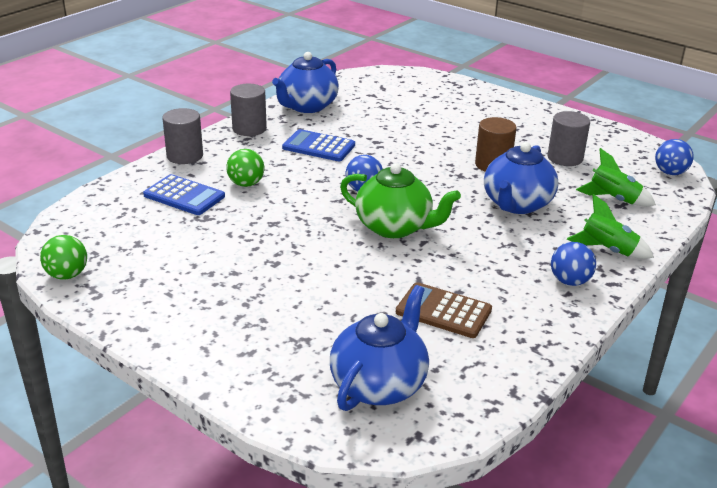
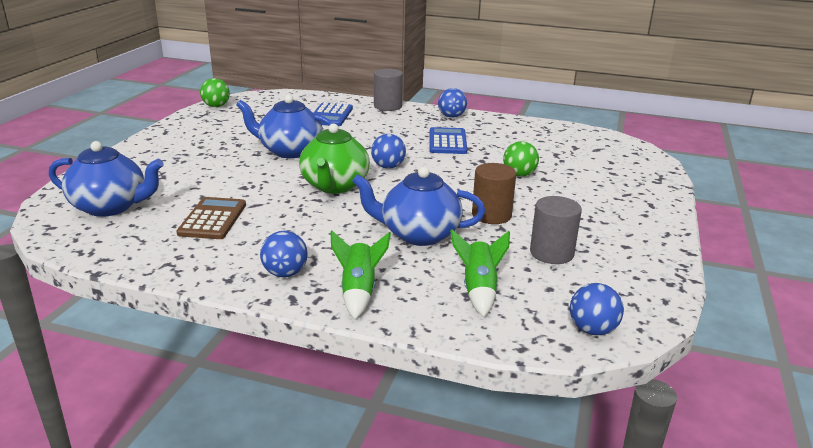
camera: 70 degrees right, 5 degrees down
(246, 184) = (363, 129): green ball -> green ball (519, 175)
(249, 129) = (451, 116): grey cylinder -> blue ball
(307, 106) = (516, 128): blue teapot -> blue teapot (290, 151)

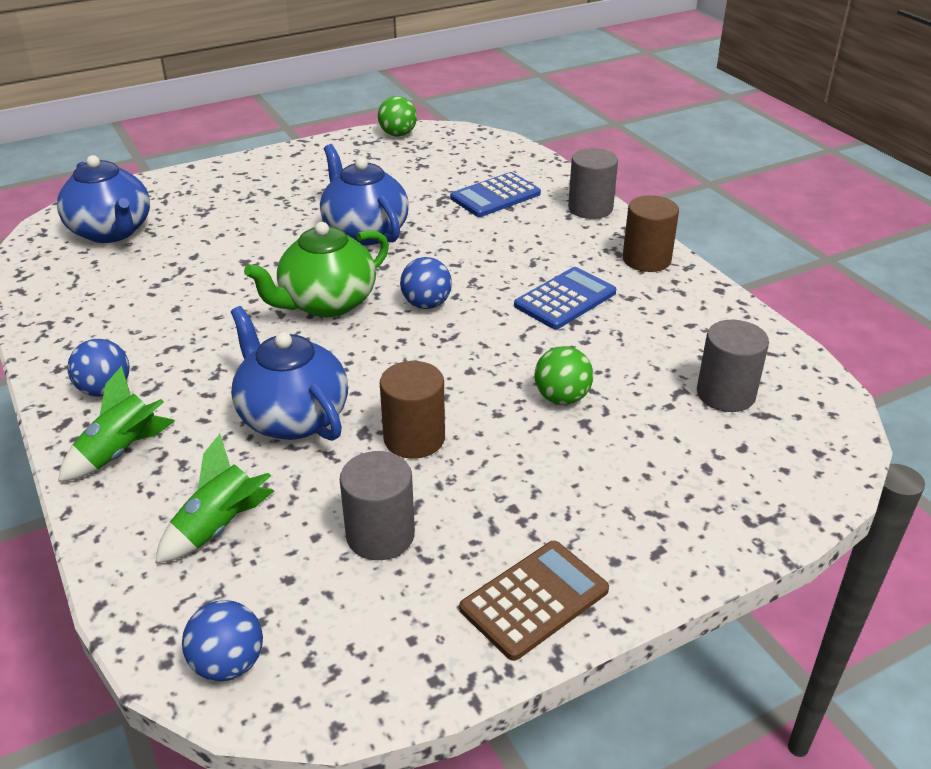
camera: 45 degrees right, 10 degrees up
(212, 219) = (157, 289): brown calculator -> brown calculator (534, 599)
(451, 116) = (646, 259): blue ball -> brown cylinder
(572, 148) = (725, 394): none -> grey cylinder

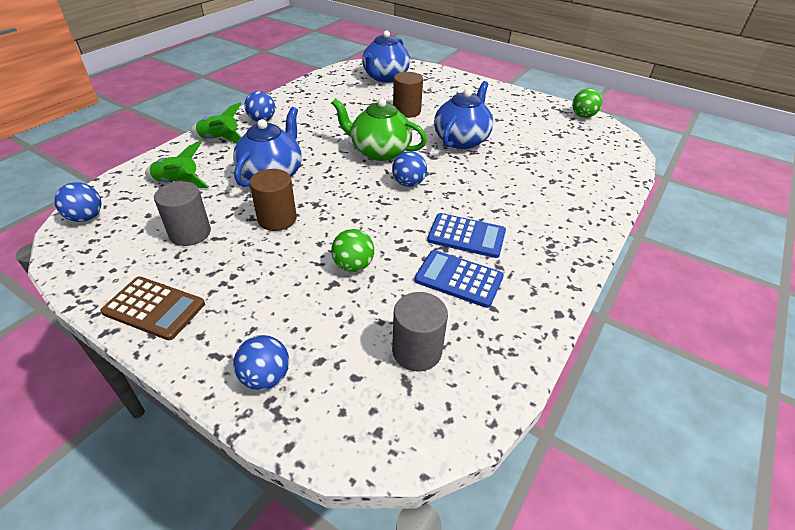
camera: 60 degrees right, 5 degrees up
(495, 196) = (558, 171): blue calculator -> blue calculator (458, 279)
(590, 208) = (595, 215): grey cylinder -> none
(646, 259) = (558, 261): brown cylinder -> brown cylinder (406, 111)
(712, 515) = (265, 377): none -> blue ball

